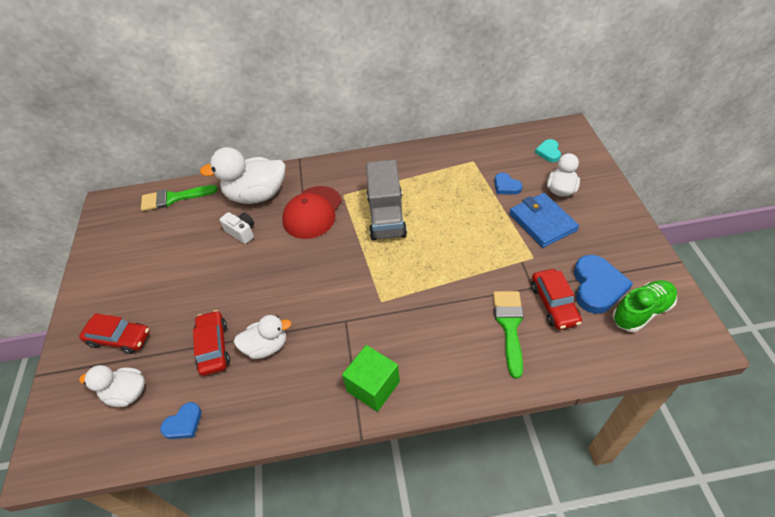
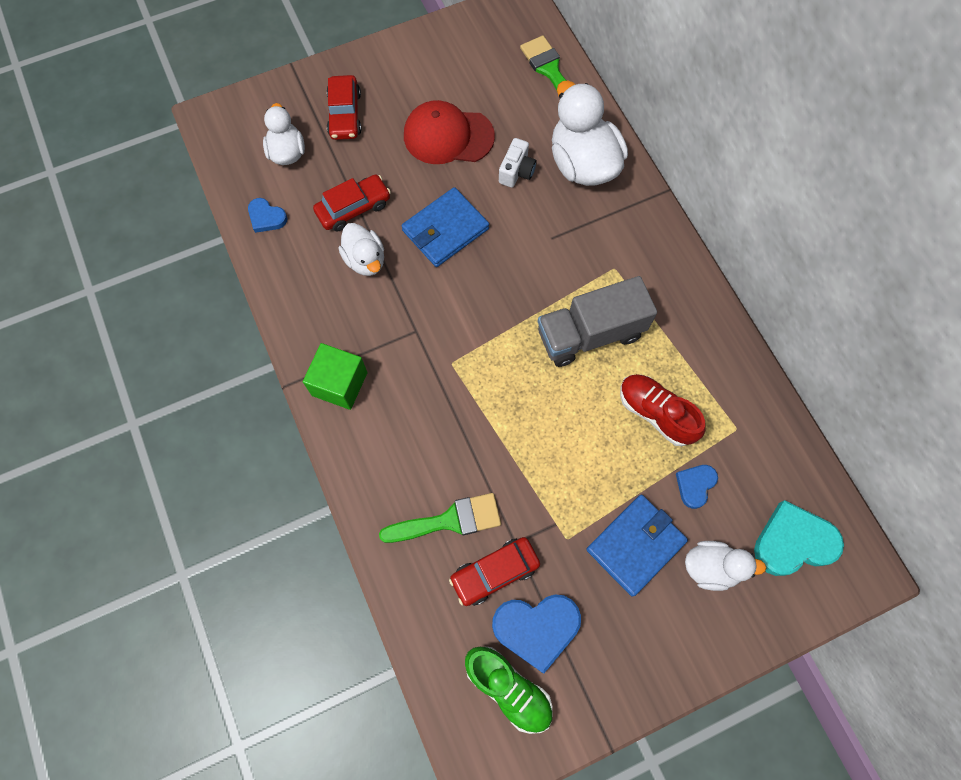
camera: 70 degrees right, 20 degrees up
(267, 285) = (445, 230): none -> blue wallet
(312, 212) = (571, 241): red cap -> red cap (448, 136)
(453, 194) = (656, 413): none -> red shoe
(548, 152) = (793, 542): turquoise heart -> turquoise heart, size x1.78

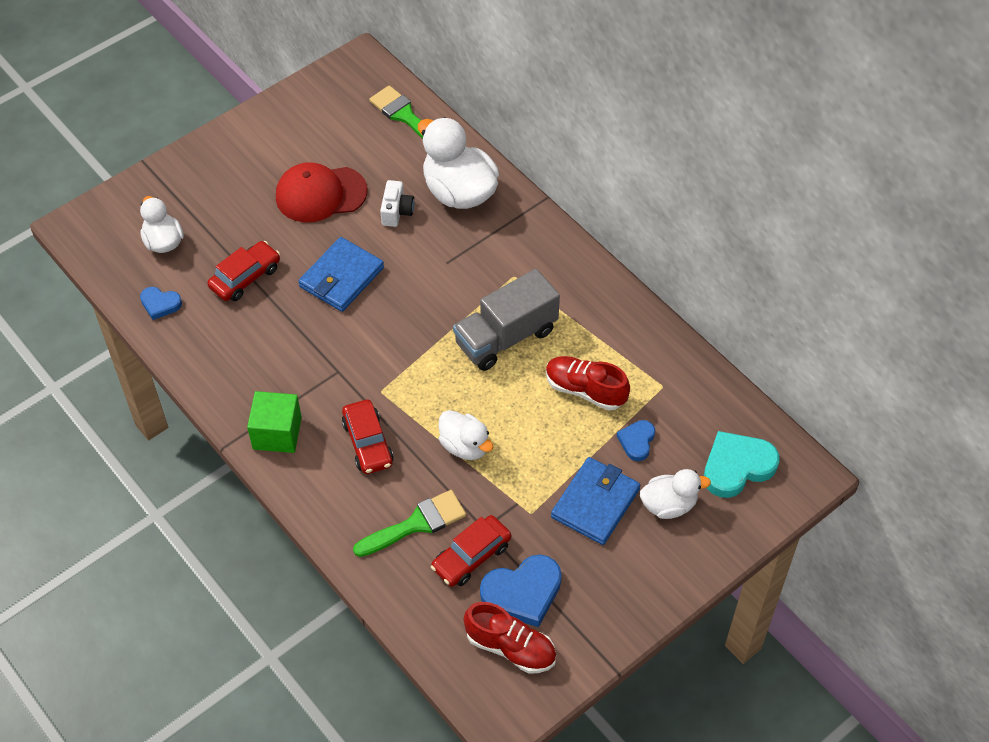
camera: 15 degrees left, 15 degrees down
(345, 114) = (211, 196): red car -> red car (367, 443)
(365, 260) = (270, 320): white duck -> white duck (465, 446)
(508, 688) = (510, 647): green shoe -> red shoe

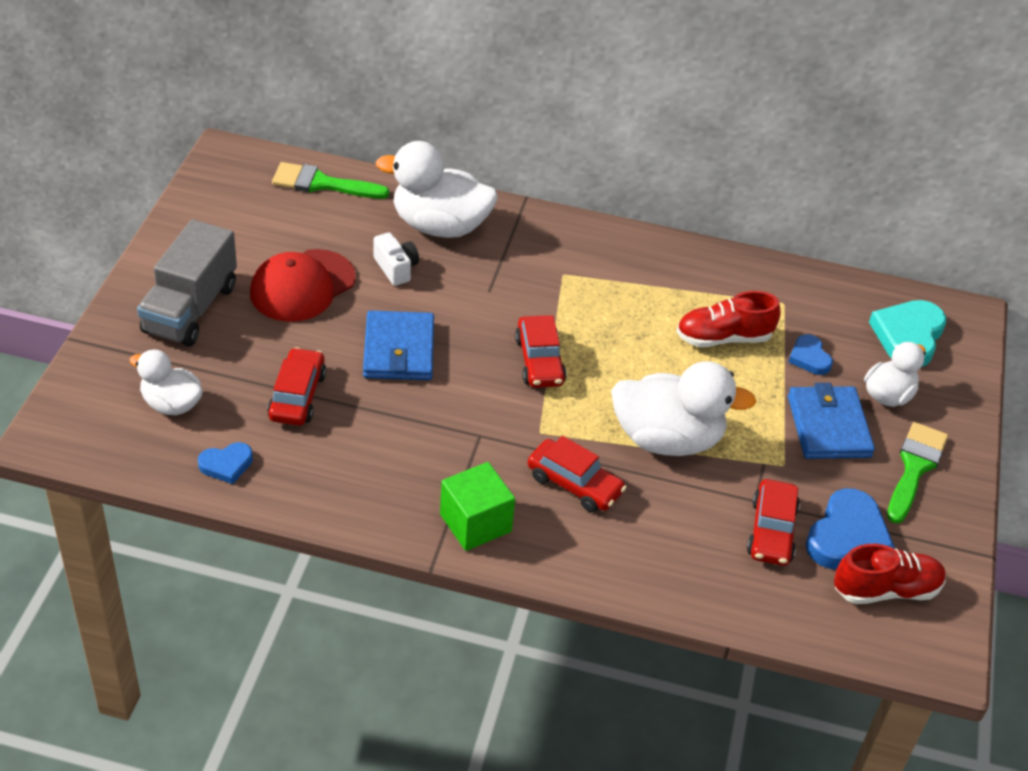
camera: 40 degrees left, 10 degrees down
(416, 524) = (693, 531): green brush -> green brush (914, 468)
(430, 337) = (539, 361): none -> red car
(465, 446) = (667, 439): white duck -> white duck, size x1.71
(506, 337) = (609, 328): grey truck -> grey truck (190, 309)

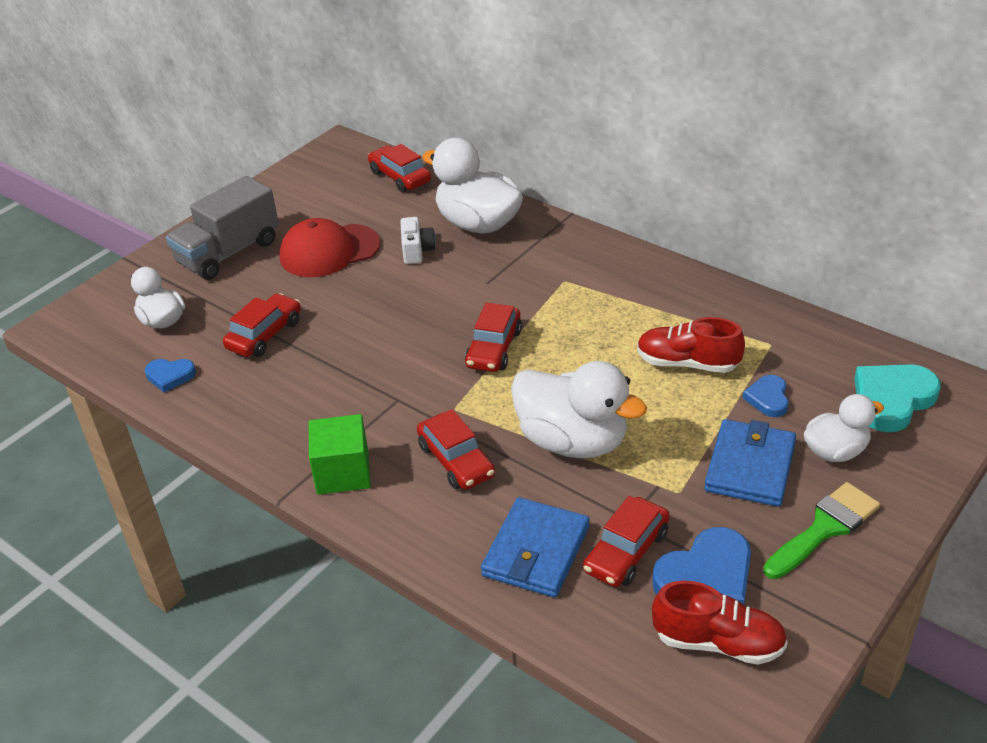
camera: 30 degrees right, 5 degrees down
(322, 183) = (400, 177): green brush -> red car
(399, 350) = (375, 315): blue wallet -> blue wallet (536, 551)

